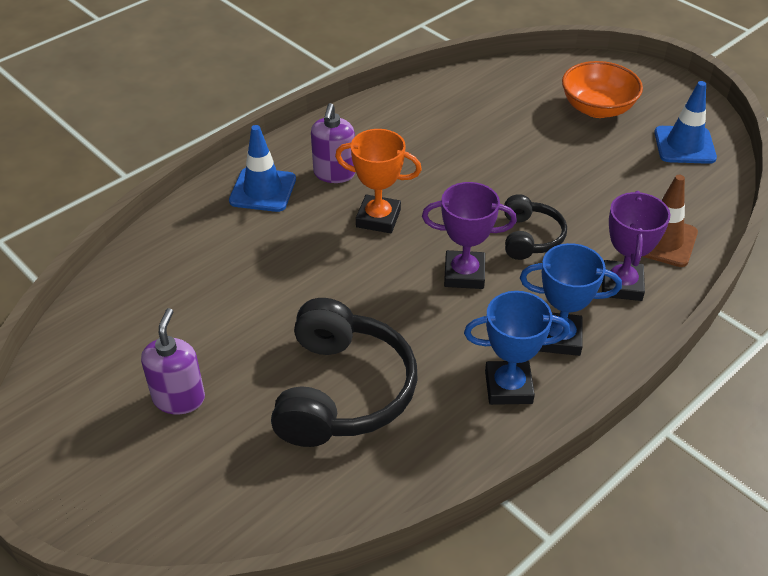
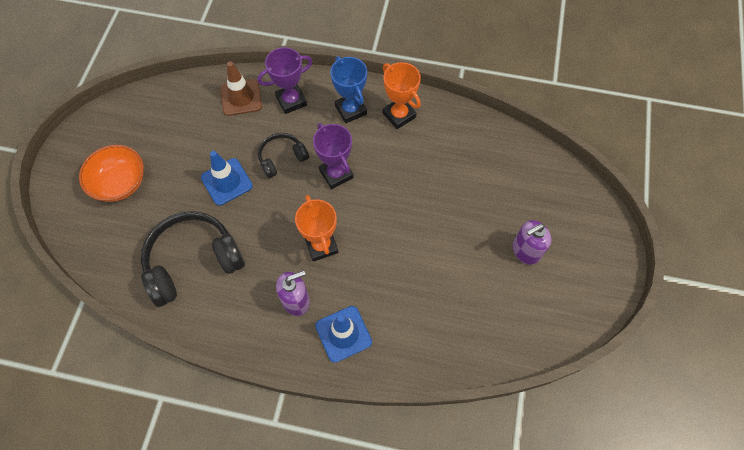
camera: 125 degrees left, 20 degrees up
(343, 391) = (459, 181): black headphones -> black headphones (193, 261)
(508, 387) = (399, 115): blue trophy -> orange trophy
(684, 145) = (137, 120): blue traffic cone -> blue traffic cone (226, 182)

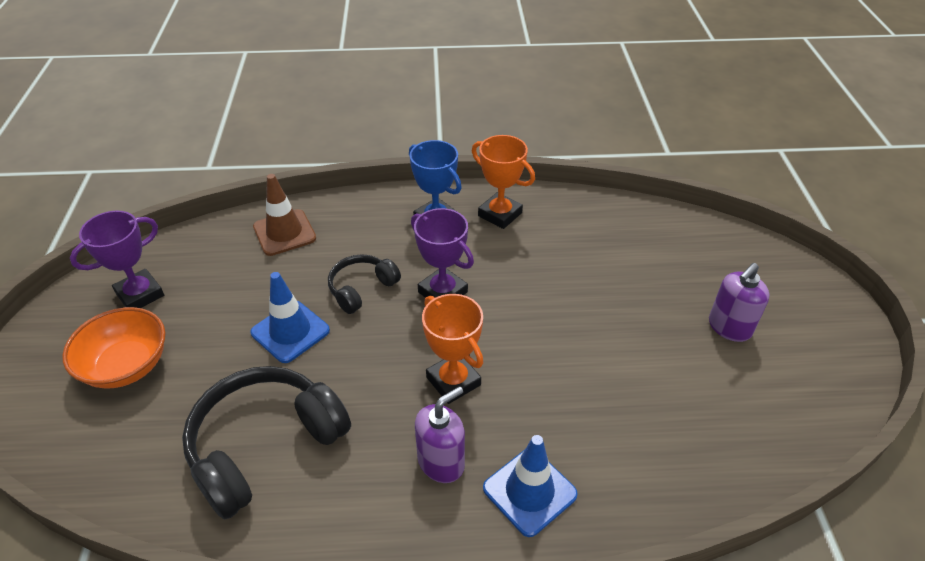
camera: 15 degrees left, 20 degrees down
(291, 101) = (354, 224): purple trophy -> purple trophy (140, 294)

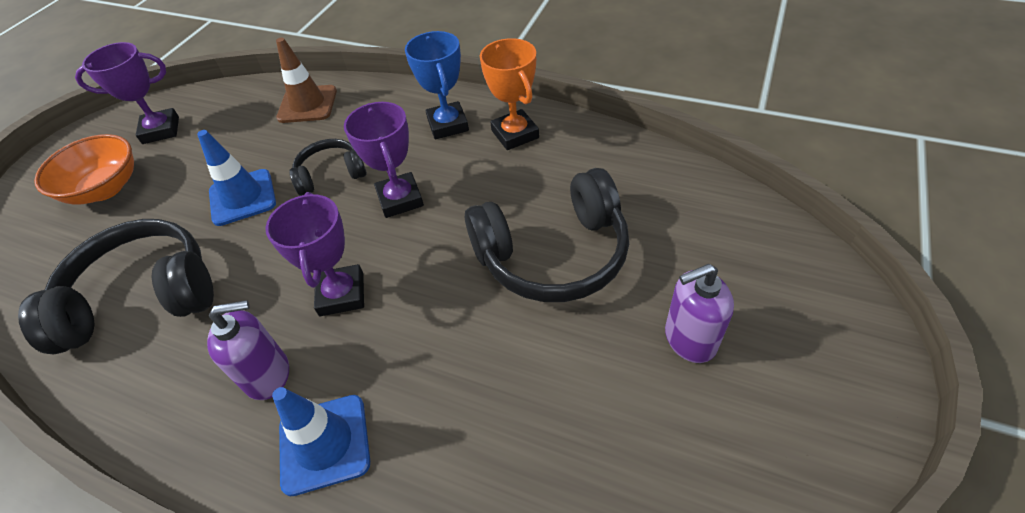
camera: 30 degrees right, 5 degrees up
(453, 381) = (341, 294): orange trophy -> purple trophy
(598, 299) = (553, 254): none -> black headphones

